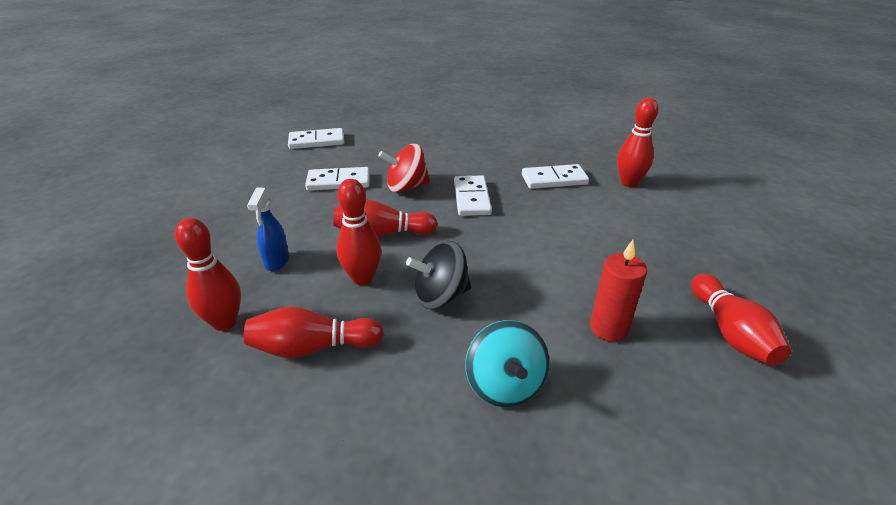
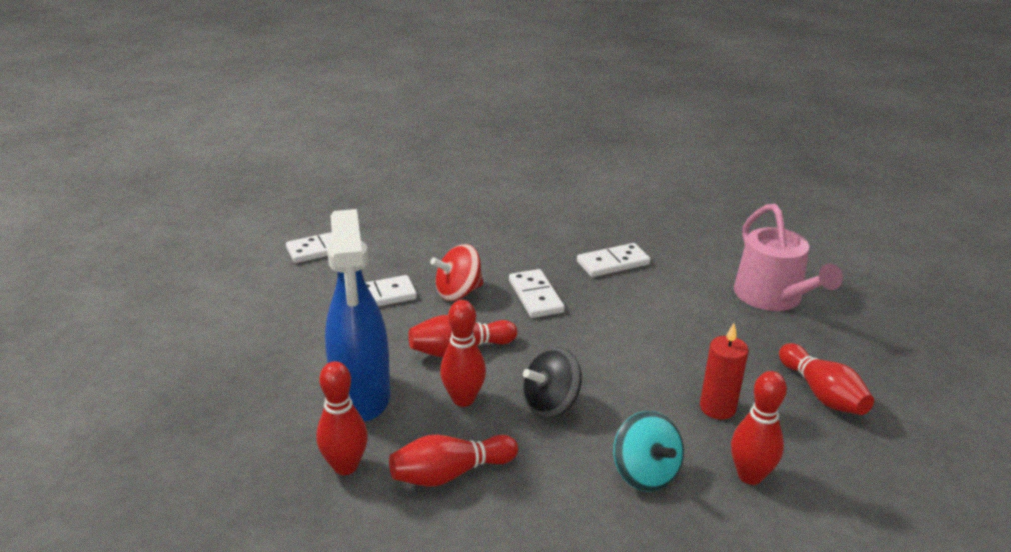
camera: 15 degrees left, 5 degrees down
(276, 261) = (362, 397): blue spray bottle -> blue spray bottle, size x2.26
(629, 182) = (690, 257): red bowling pin -> red bowling pin (750, 475)
(701, 228) = (773, 297): none -> pink watering can

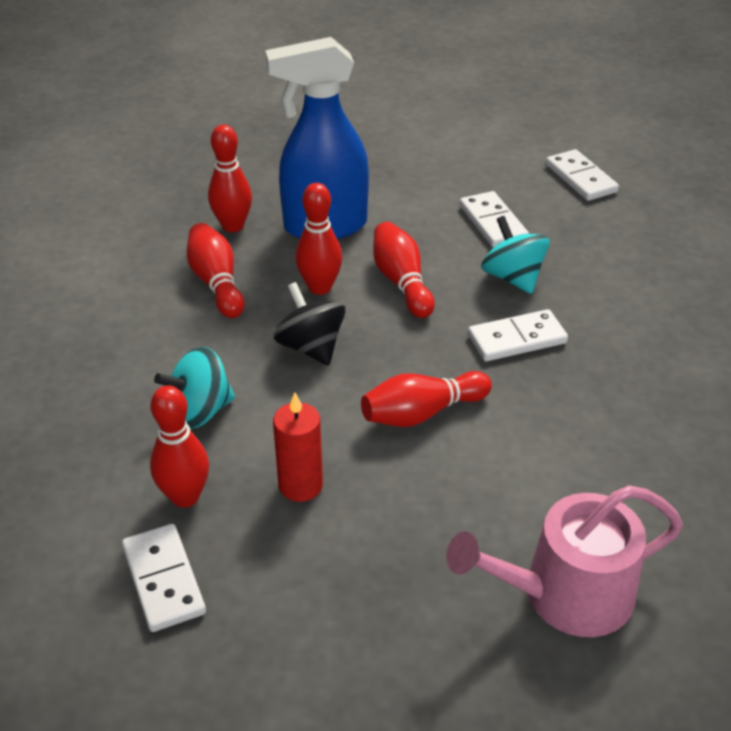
camera: 90 degrees right, 10 degrees up
(458, 292) = (512, 278): red spinning top -> turquoise spinning top
(613, 263) = (618, 415): white domino -> white domino (164, 580)
(822, 394) = (327, 602): red bowling pin -> red bowling pin (421, 413)

